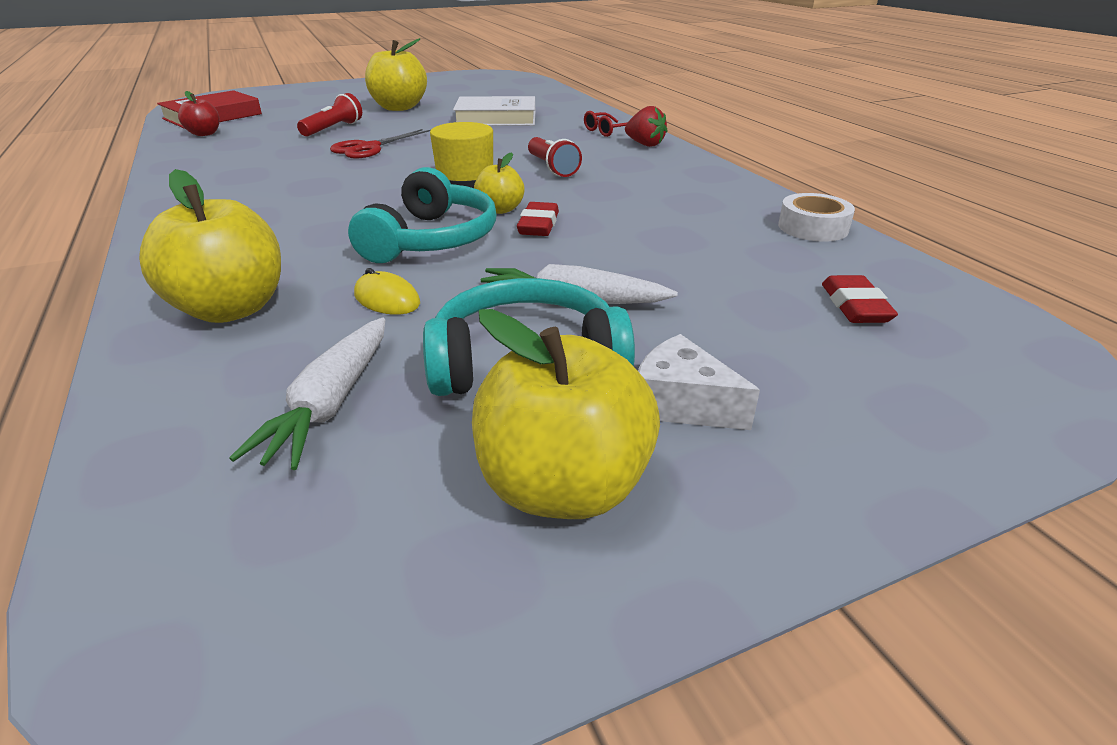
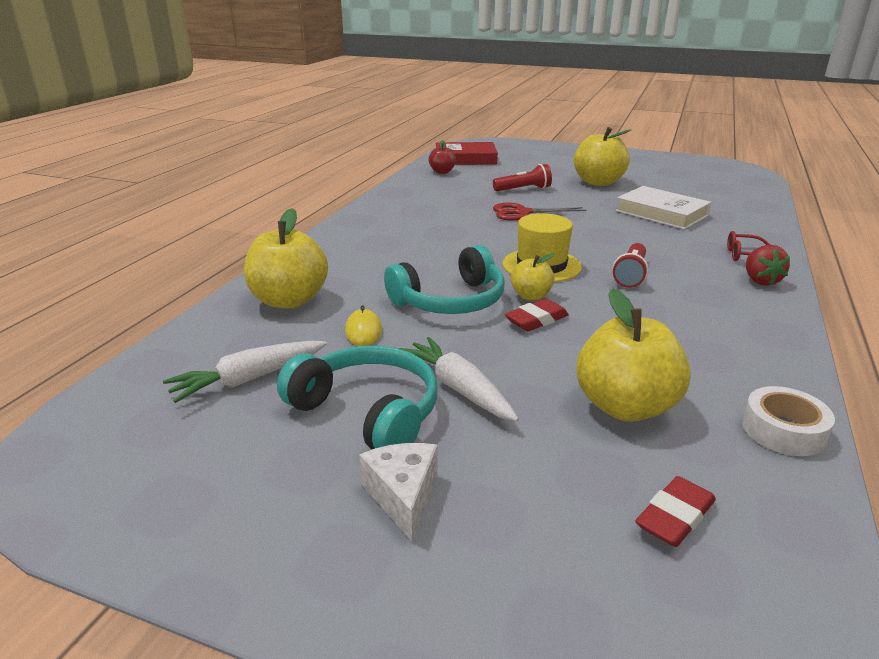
camera: 45 degrees right, 5 degrees down
(563, 487) = (265, 495): yellow apple -> yellow apple (625, 406)

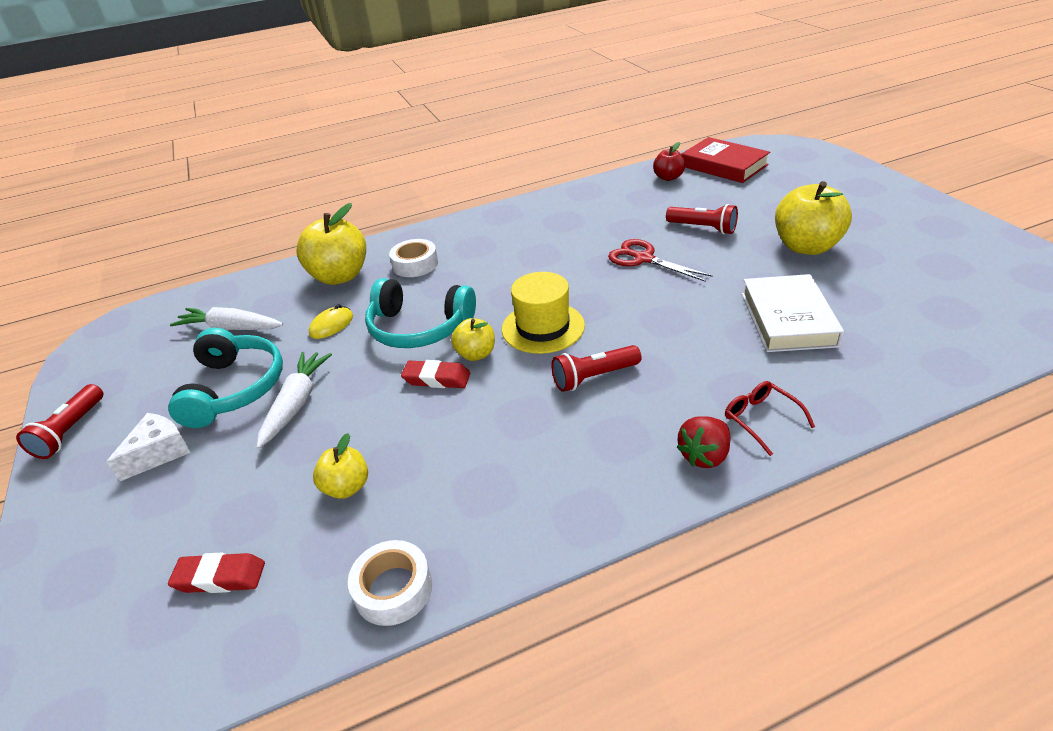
camera: 50 degrees right, 10 degrees up
(230, 557) = (70, 431): none -> red flashlight
(350, 269) = (415, 264): none -> white tape
(625, 406) = (346, 487): yellow apple -> yellow apple, size x0.54

